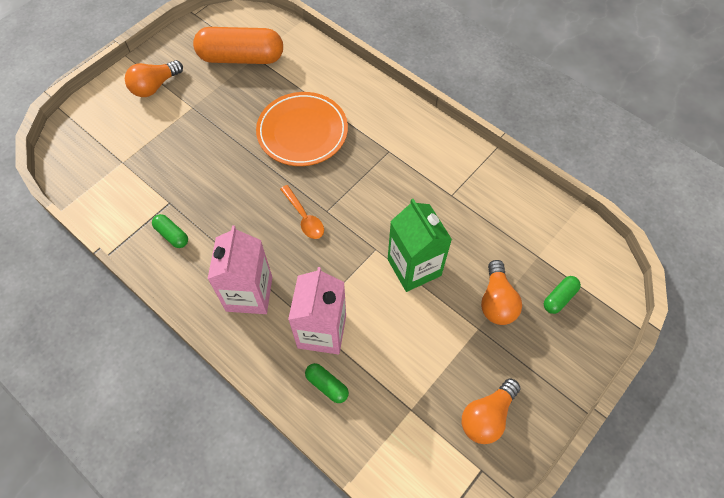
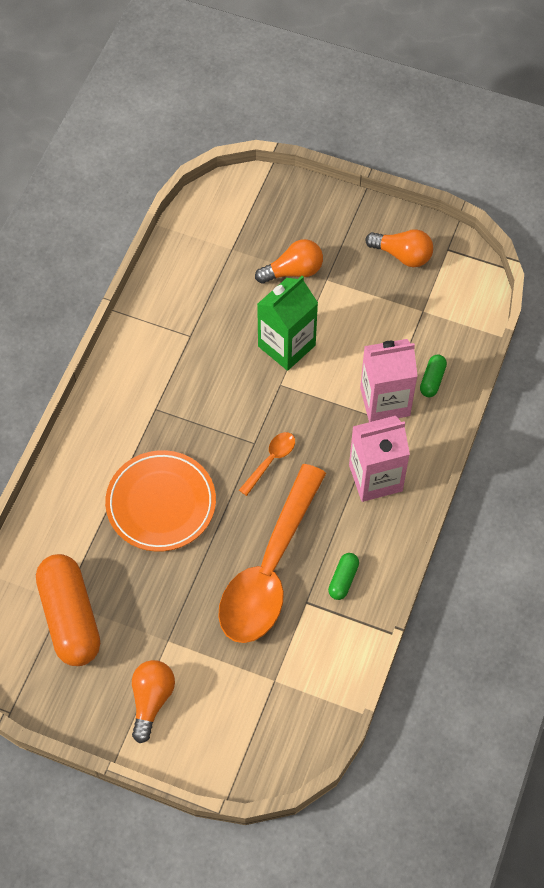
camera: 110 degrees left, 0 degrees up
(155, 86) = (151, 700): orange light bulb -> orange light bulb turned 105 degrees counterclockwise
(209, 186) = (269, 570): none -> orange spoon
(559, 298) = (269, 224): green capsule -> none

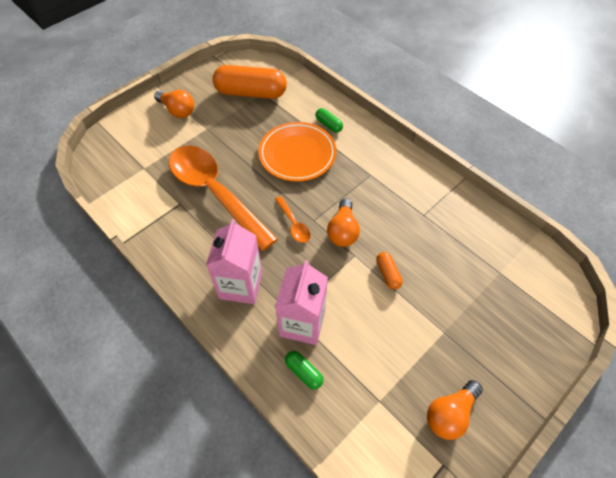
camera: 115 degrees right, 5 degrees down
(286, 346) = (388, 274): green carton -> orange capsule
(293, 271) = (461, 309): orange light bulb -> orange light bulb (343, 231)
(343, 579) = (179, 230): green capsule -> green capsule (329, 125)

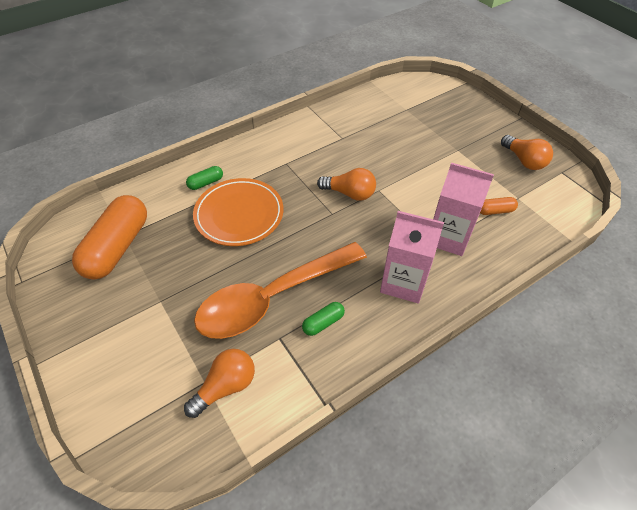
camera: 80 degrees left, 5 degrees down
(177, 110) = (108, 335): orange light bulb -> orange light bulb (226, 386)
(294, 224) = (334, 229): orange spoon -> none
(304, 372) = (496, 242): green capsule -> green capsule (323, 323)
(388, 274) = (401, 171): orange capsule -> orange capsule (495, 211)

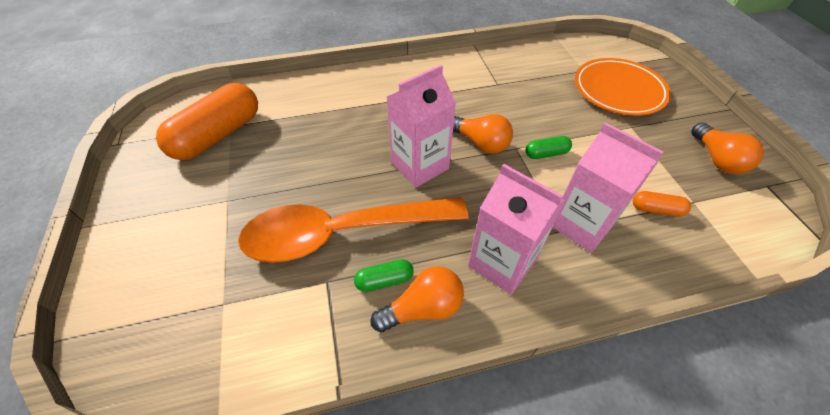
camera: 20 degrees right, 0 degrees up
(206, 183) = (334, 95): green capsule -> green capsule (546, 153)
(226, 386) = (241, 318): orange light bulb -> orange light bulb (423, 308)
(239, 215) = (351, 135): orange plate -> orange plate (618, 90)
(309, 225) = (420, 165): none -> pink carton

